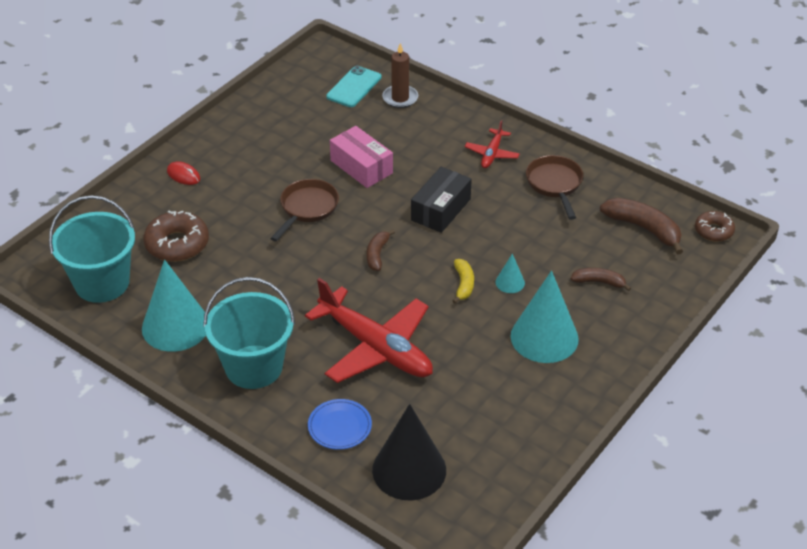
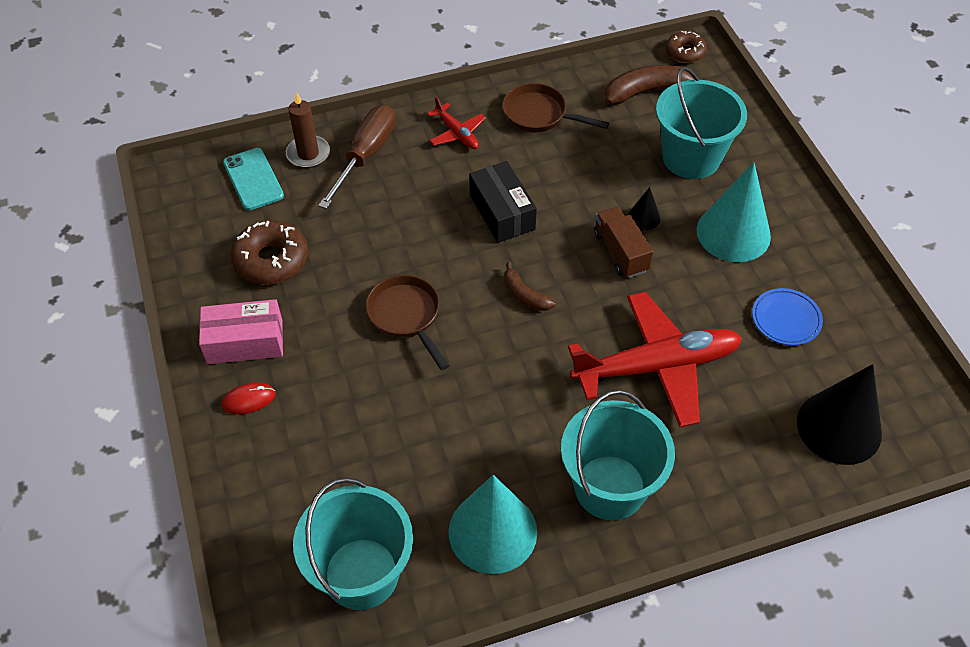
camera: 55 degrees left, 10 degrees up
(177, 244) = (359, 463): brown donut -> brown donut (271, 260)
(339, 427) = (746, 455): blue plate -> blue plate (786, 319)
(361, 167) = (383, 239): pink box -> pink box (245, 342)
(426, 123) = (365, 155): none -> brown screwdriver
(463, 284) = (620, 252): yellow banana -> brown truck
(510, 282) = (644, 217): turquoise cone -> black cone
(599, 282) = (691, 157): brown banana -> turquoise bucket

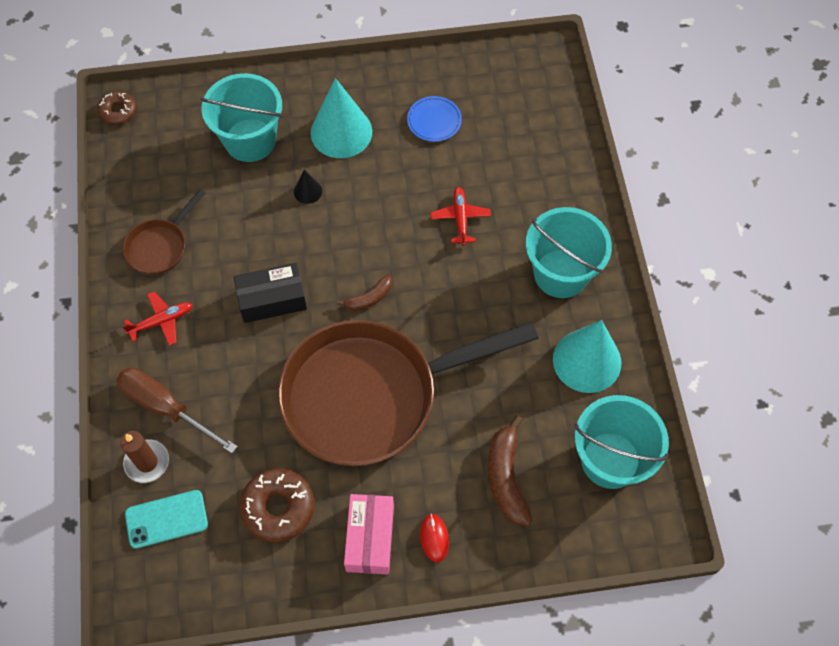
camera: 80 degrees left, 10 degrees up
(406, 316) = (371, 395): brown pan -> brown pan, size x2.32
(620, 252) = (341, 217): brown truck -> none
(647, 92) = (159, 154): brown banana -> brown banana (506, 477)
(655, 367) = (460, 218): red plane -> red plane, size x0.47
(839, 427) = (534, 116): black cone -> none

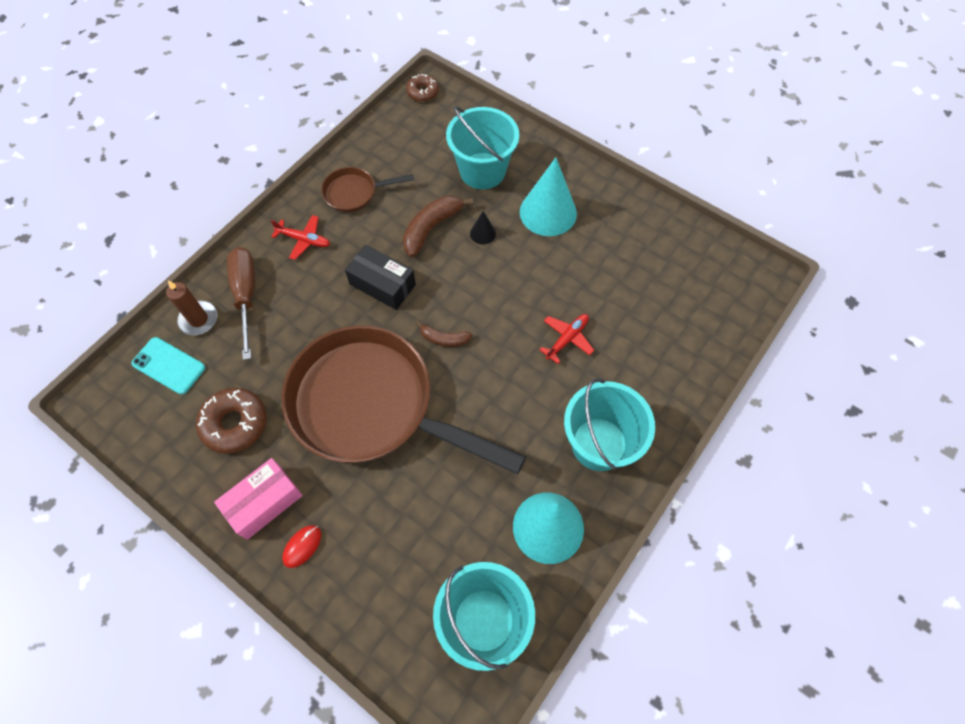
camera: 45 degrees right, 0 degrees up
(434, 121) = (622, 256): blue plate -> none
(506, 477) = (396, 554): brown banana -> brown banana (431, 228)

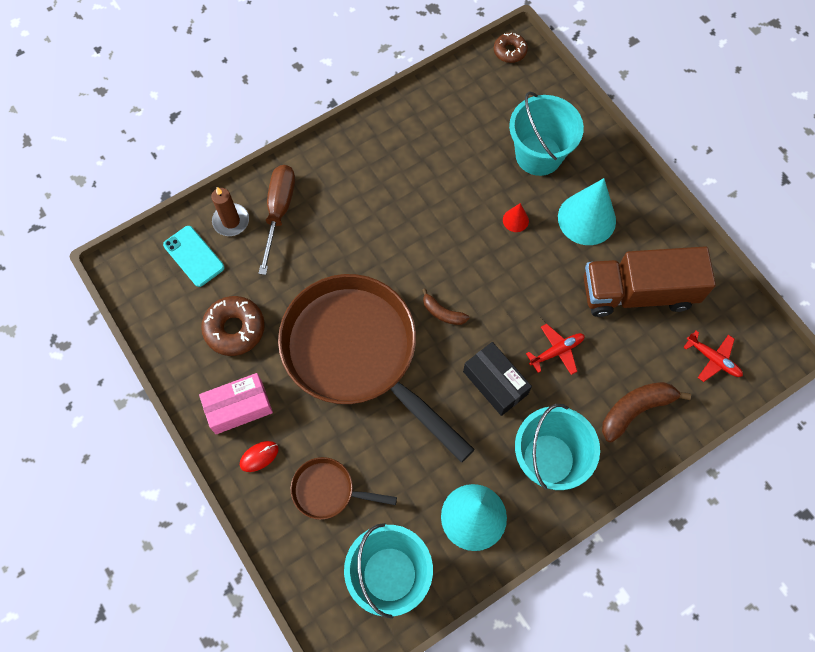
camera: 20 degrees right, 5 degrees up
(304, 240) = (346, 173): red plane -> red plane (712, 359)
(355, 193) = (408, 140): brown pan -> brown pan (328, 490)
(382, 284) = (404, 241): black box -> black box (495, 383)
(431, 228) = (469, 199): brown banana -> brown banana (636, 410)
(483, 233) = (515, 220): black cone -> red cone
(620, 262) = (638, 293): none -> brown truck

